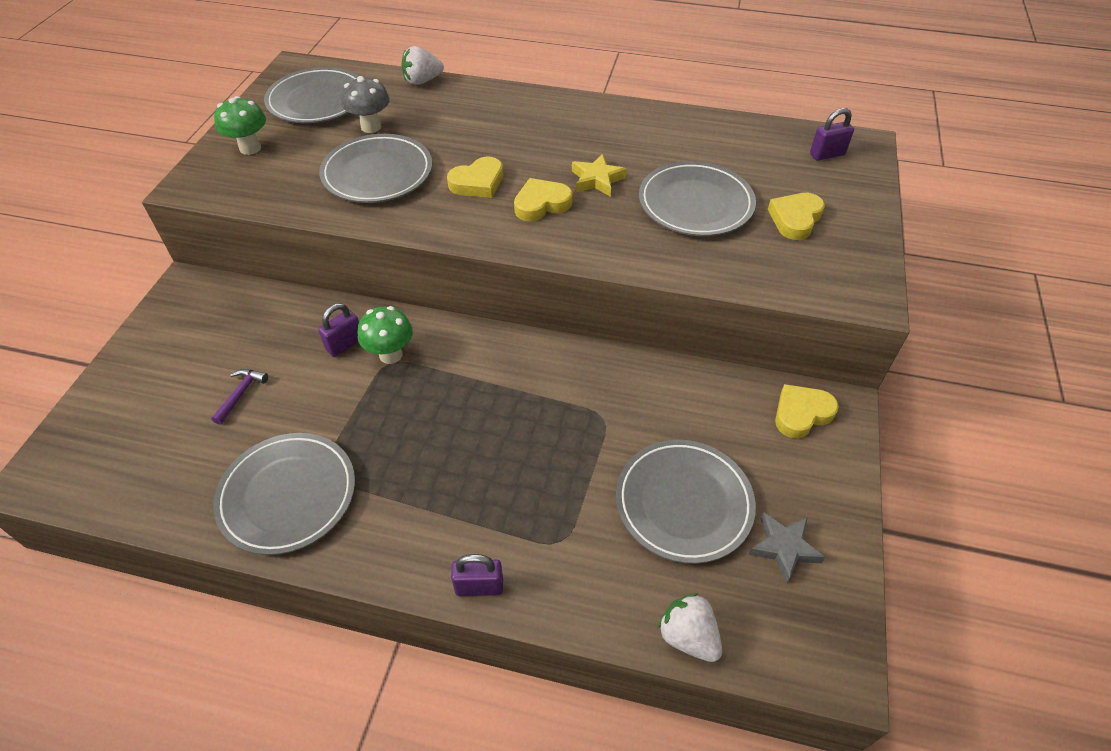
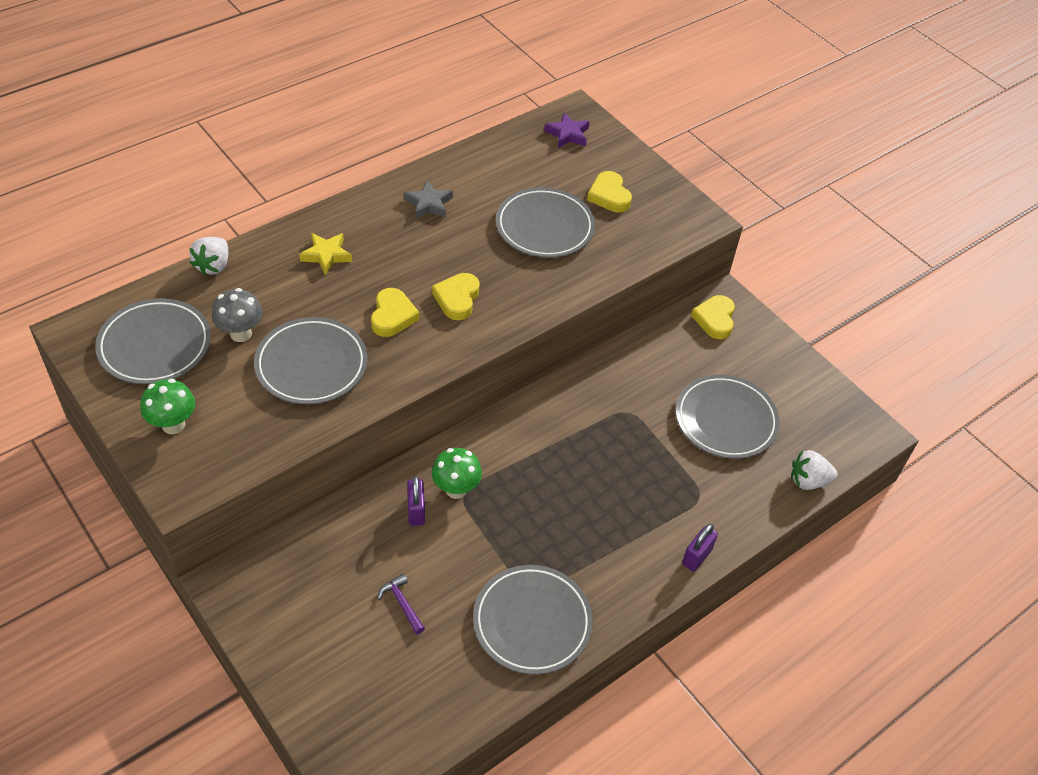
camera: 55 degrees left, 0 degrees up
(597, 180) = (464, 254): yellow star -> yellow star (326, 255)
(783, 548) = (792, 399): grey star -> grey star (428, 204)
(827, 154) = (568, 134): purple padlock -> purple star

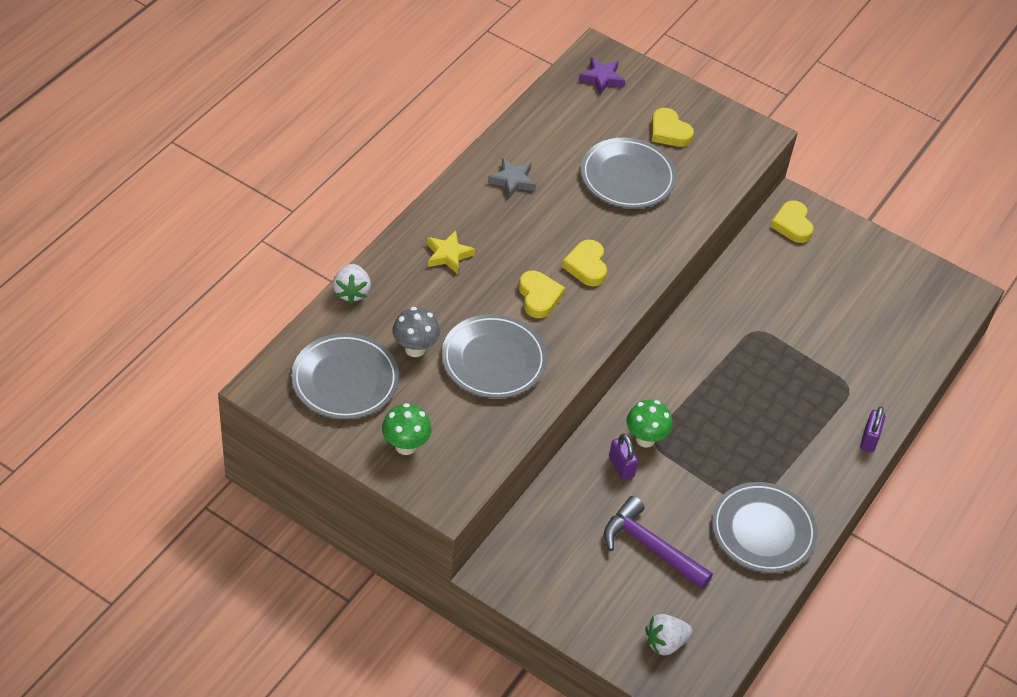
camera: 20 degrees left, 0 degrees up
(402, 603) = (650, 547): purple hammer -> purple hammer, size x2.01
(725, 420) = (841, 315): grey plate -> none
(808, 481) = (930, 350): white strawberry -> white strawberry (665, 642)

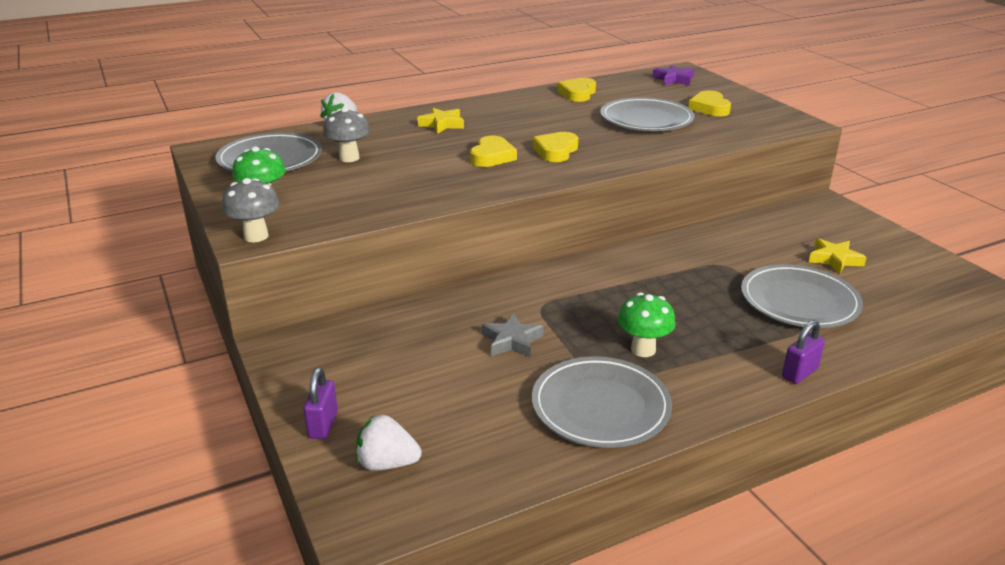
camera: 35 degrees right, 20 degrees down
(448, 495) = (256, 236): none -> grey mushroom
(493, 360) = (407, 177): grey plate -> grey plate (799, 301)
(512, 181) = (541, 105): grey star -> grey star (512, 341)
(621, 467) = (489, 313): purple padlock -> purple padlock (323, 425)
(645, 439) = (534, 302): green mushroom -> green mushroom (643, 349)
(650, 547) = (457, 378): purple hammer -> none
(792, 225) = (815, 213): yellow heart -> yellow heart (577, 93)
(835, 289) = (834, 259): none -> yellow star

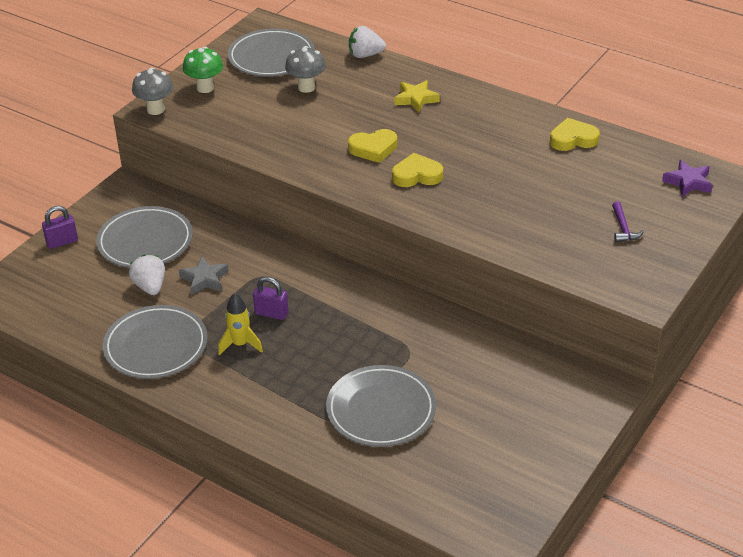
camera: 60 degrees right, 10 degrees up
(387, 463) = (44, 281): white strawberry -> white strawberry (150, 286)
(643, 349) = (240, 344): green mushroom -> yellow rocket
(646, 120) = (545, 200): grey plate -> grey plate (145, 242)
(709, 108) = (623, 228): yellow heart -> purple hammer
(799, 373) = (267, 433): purple padlock -> purple padlock (271, 313)
(834, 259) = (481, 417): yellow star -> none

